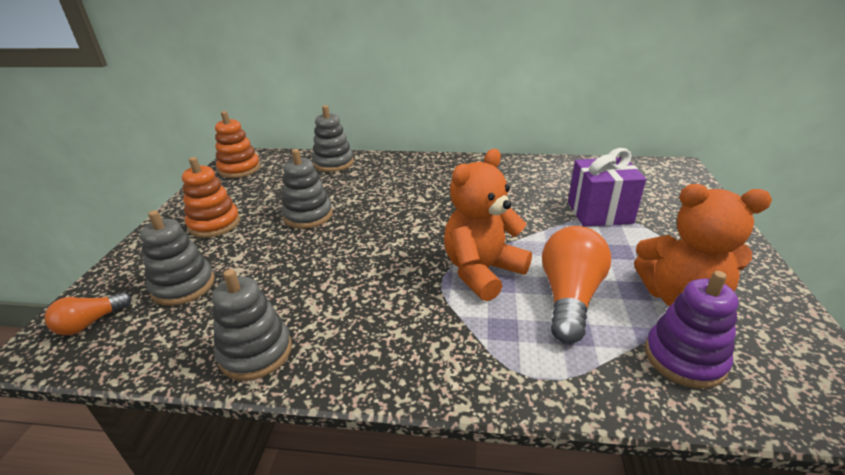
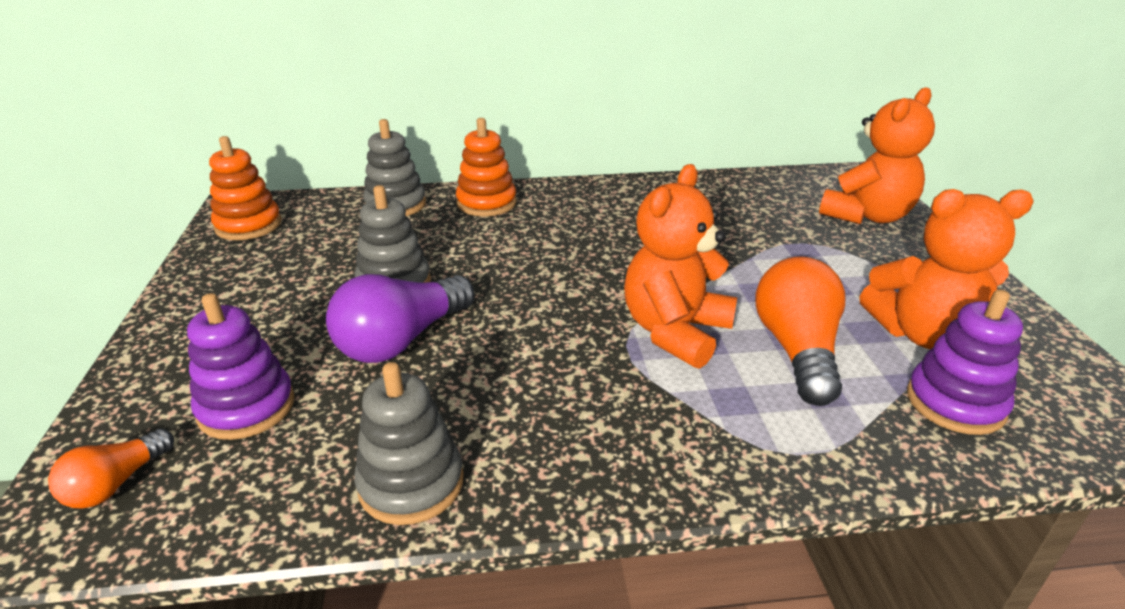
camera: 15 degrees left, 0 degrees up
(183, 286) = (246, 407): grey stacking toy -> purple stacking toy
(214, 224) = (250, 311): orange stacking toy -> orange stacking toy (486, 203)
(295, 254) = (401, 340): none -> purple light bulb
(599, 212) = (788, 240): purple gift -> none
(673, 199) = (867, 216): none -> orange teddy bear

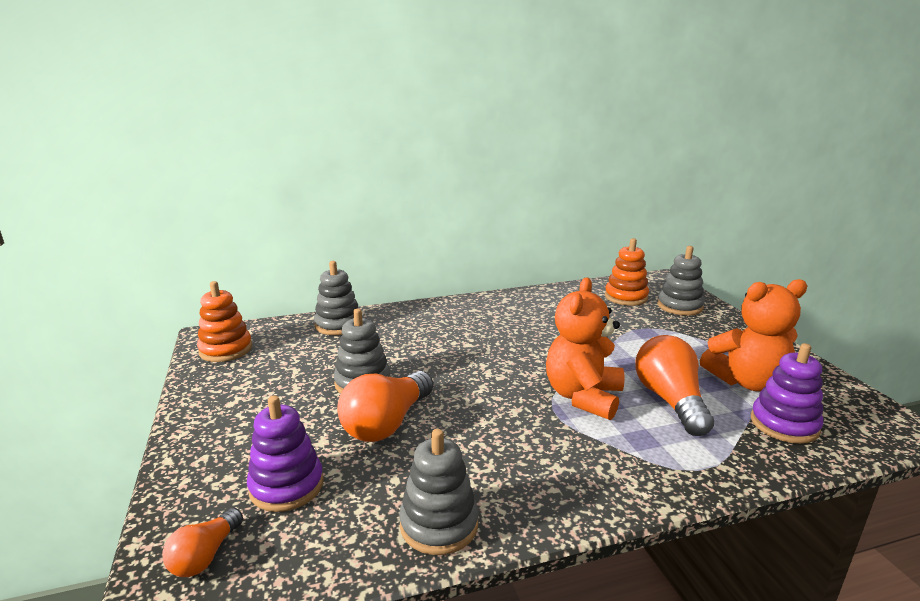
camera: 10 degrees left, 10 degrees down
(401, 340) = (387, 423): purple light bulb -> orange light bulb
(486, 203) = (408, 318): orange stacking toy -> orange stacking toy (626, 297)
(867, 216) = (680, 306): orange teddy bear -> grey stacking toy

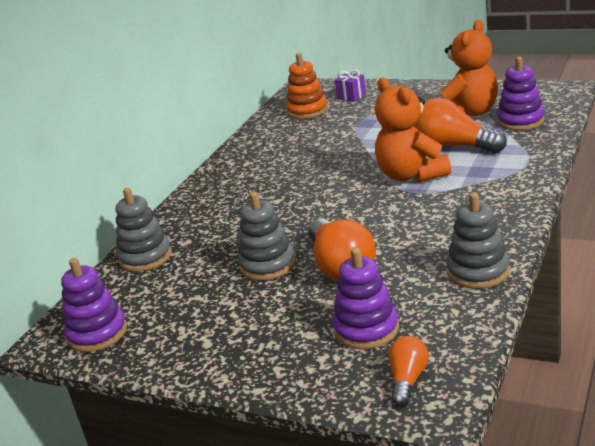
camera: 45 degrees left, 5 degrees up
(205, 556) = (408, 380): orange light bulb -> orange light bulb turned 135 degrees counterclockwise
(226, 349) = (97, 333): orange stacking toy -> purple stacking toy
(680, 306) = (351, 96): grey stacking toy -> purple gift

